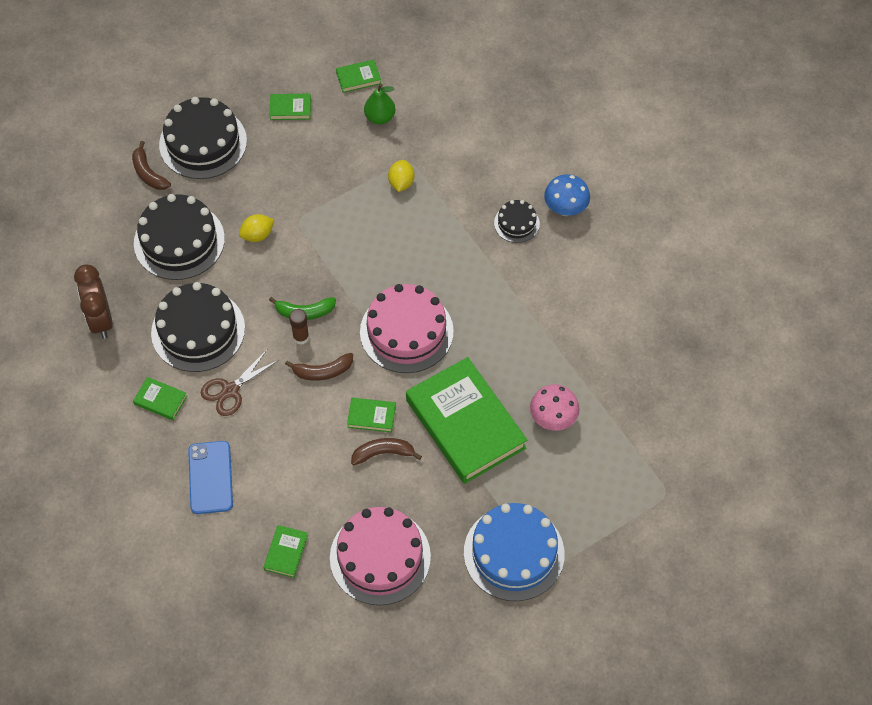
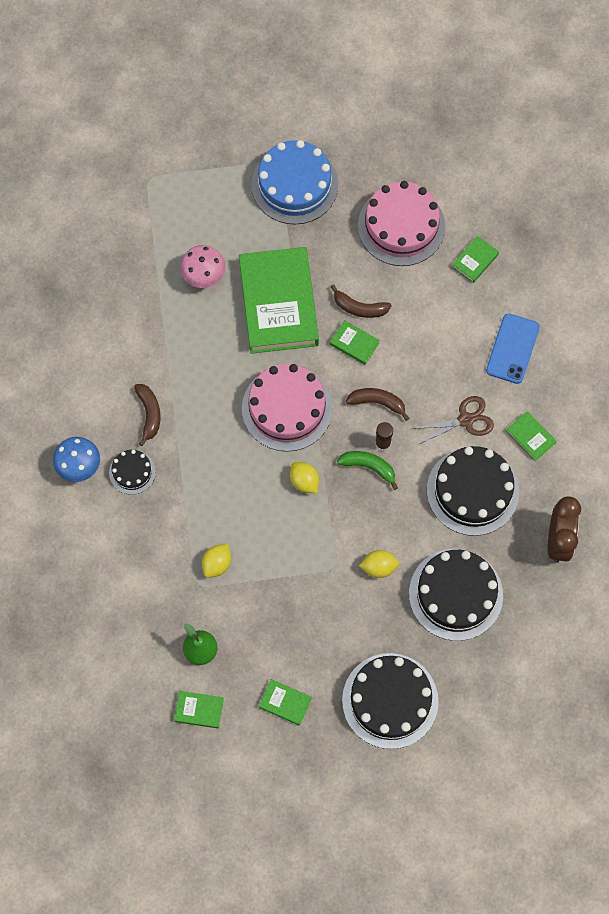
camera: 155 degrees left, 10 degrees up
(148, 173) = (458, 687): brown banana -> brown banana (149, 414)
(358, 276) = (304, 481): none -> yellow lemon

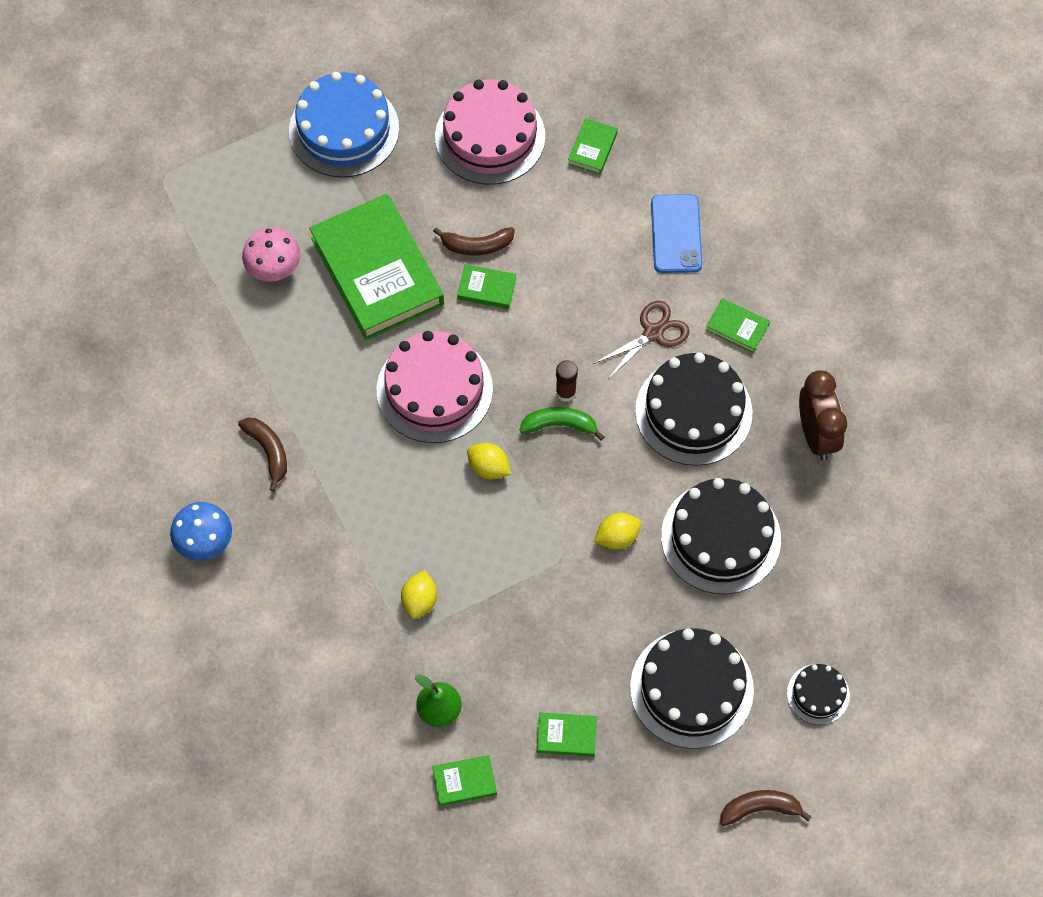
camera: 20 degrees left, 5 degrees down
(132, 472) = (273, 527): black cake -> black cake (818, 694)
(377, 402) = (541, 347): brown banana -> brown banana (760, 808)

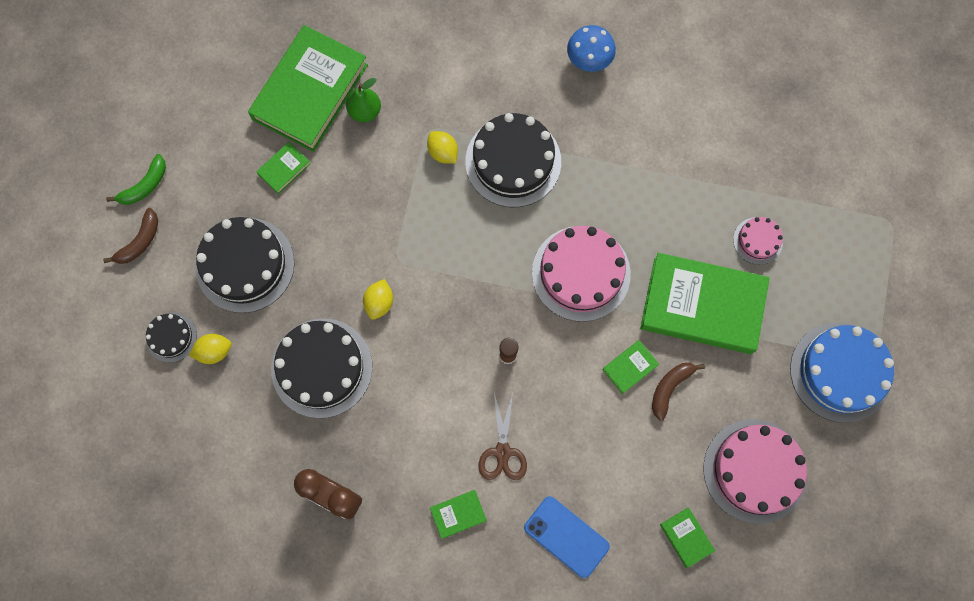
camera: 130 degrees right, 10 degrees up
(268, 451) = (621, 140): brown banana -> none
(274, 269) = (758, 241): pink mushroom -> pink cake
(464, 782) = (310, 92): green book -> green book, size x2.44
(489, 468) = (496, 263): yellow lemon -> yellow lemon (214, 351)
(560, 425) = (487, 332): green banana -> green banana (145, 186)
(693, 411) = (422, 428): black cake -> black cake (513, 161)

